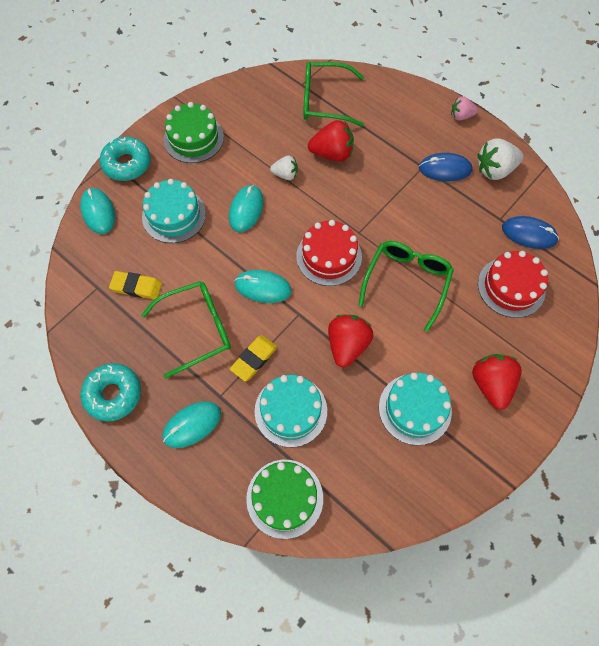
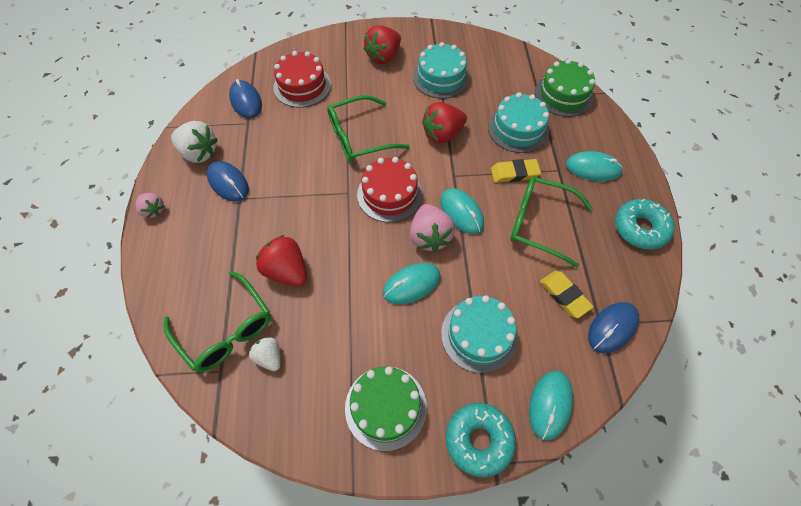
camera: 135 degrees left, 5 degrees down
(87, 291) = (612, 328): none -> blue mouse
(267, 250) = (430, 236): none -> pink strawberry
(285, 174) = (346, 287): white strawberry -> white strawberry (269, 357)

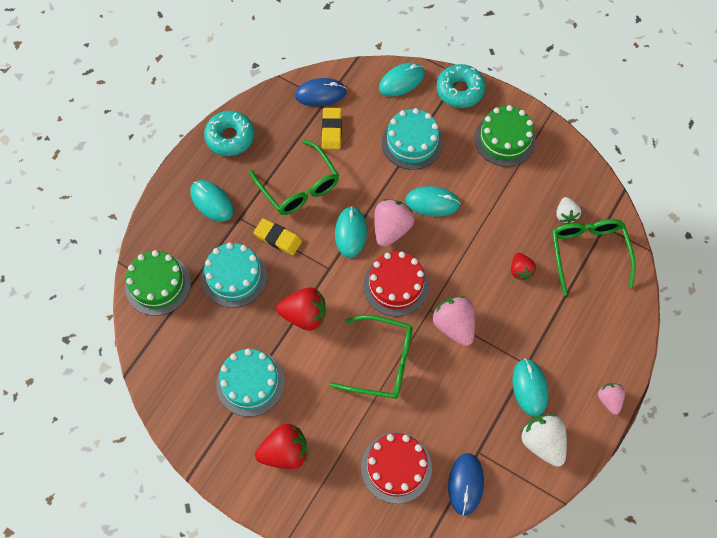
camera: 145 degrees left, 5 degrees up
(228, 183) = (529, 388): blue mouse -> turquoise mouse
(287, 271) = (520, 270): red strawberry -> red strawberry, size x0.60
(319, 192) = (454, 326): none -> pink strawberry

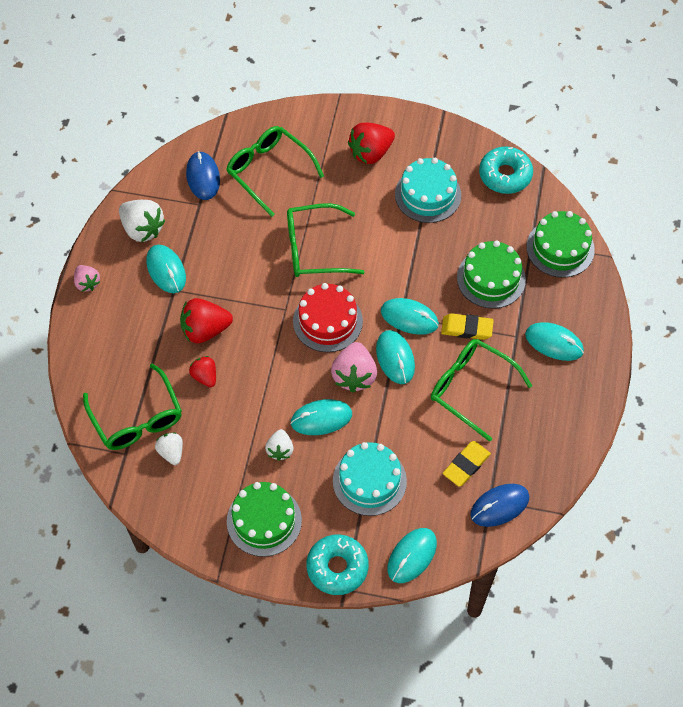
camera: 160 degrees right, 5 degrees down
(230, 137) = (574, 418): turquoise donut -> turquoise donut (505, 175)
(234, 277) = (491, 278): turquoise cake -> green cake
(304, 315) = (405, 265): red strawberry -> red strawberry (205, 330)
(323, 264) = (409, 318): none -> turquoise mouse
(331, 130) = (466, 465): yellow eraser -> yellow eraser turned 60 degrees clockwise
(396, 467) = (268, 171): red cake -> green glasses
(454, 326) = (256, 302): pink strawberry -> none
(475, 188) = (280, 450): none -> white strawberry

